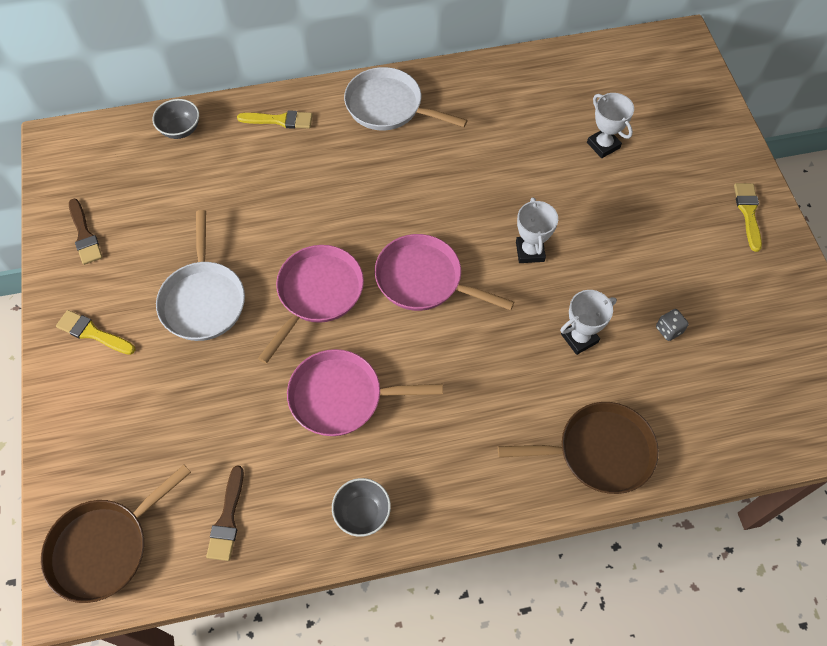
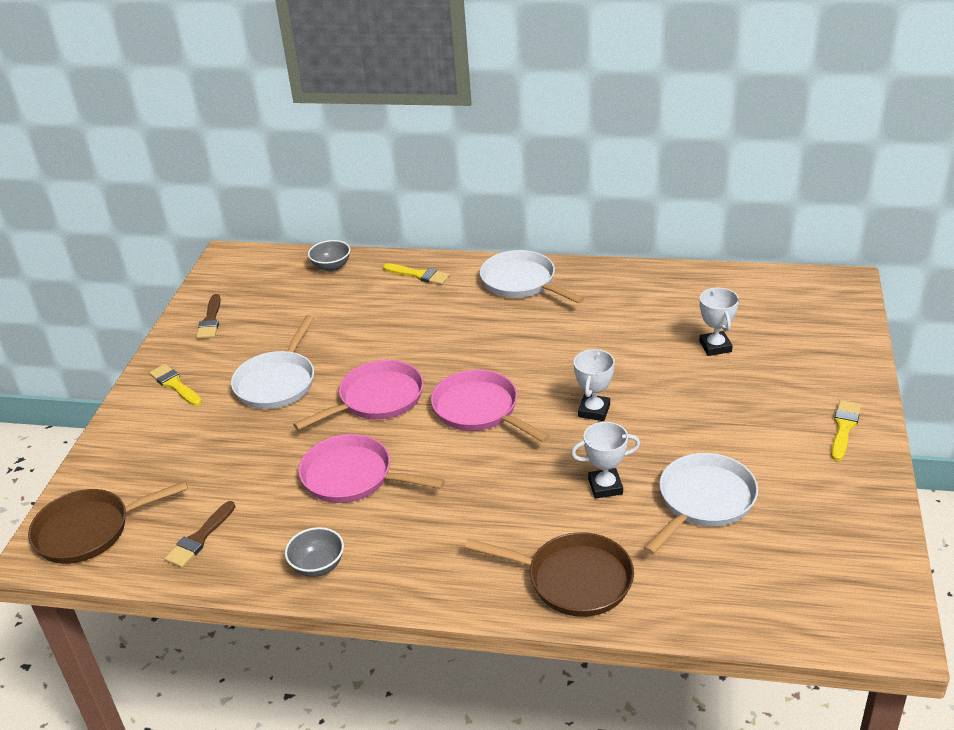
camera: 25 degrees right, 25 degrees down
(668, 330) = (703, 501): grey dice -> white pan

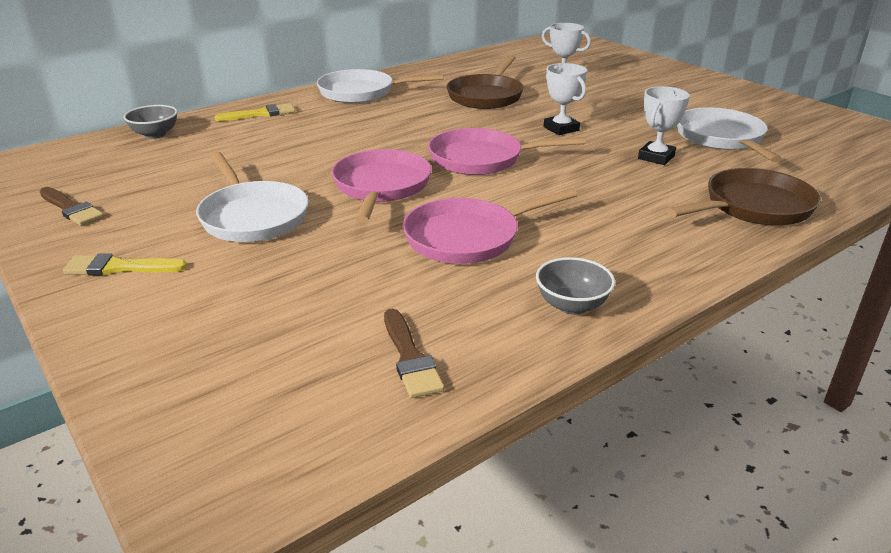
camera: 50 degrees left, 5 degrees down
(89, 530) = (246, 437): brown pan -> brown pan (486, 96)
(844, 428) = (705, 84): yellow brush -> none

